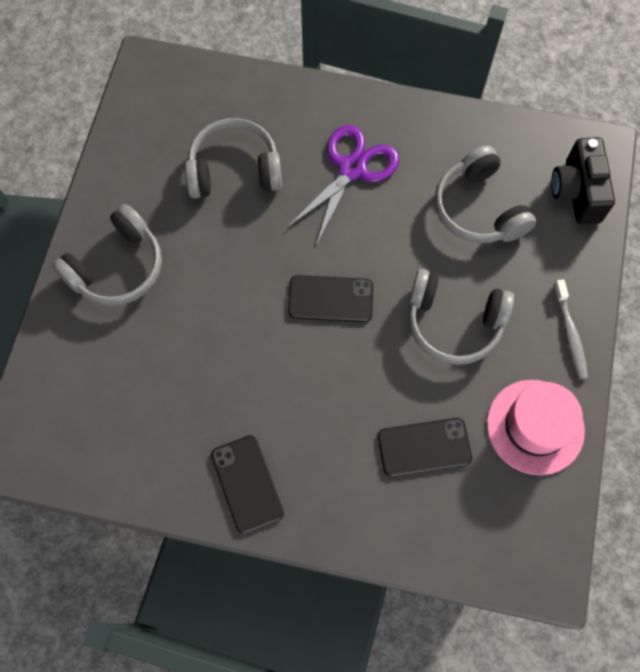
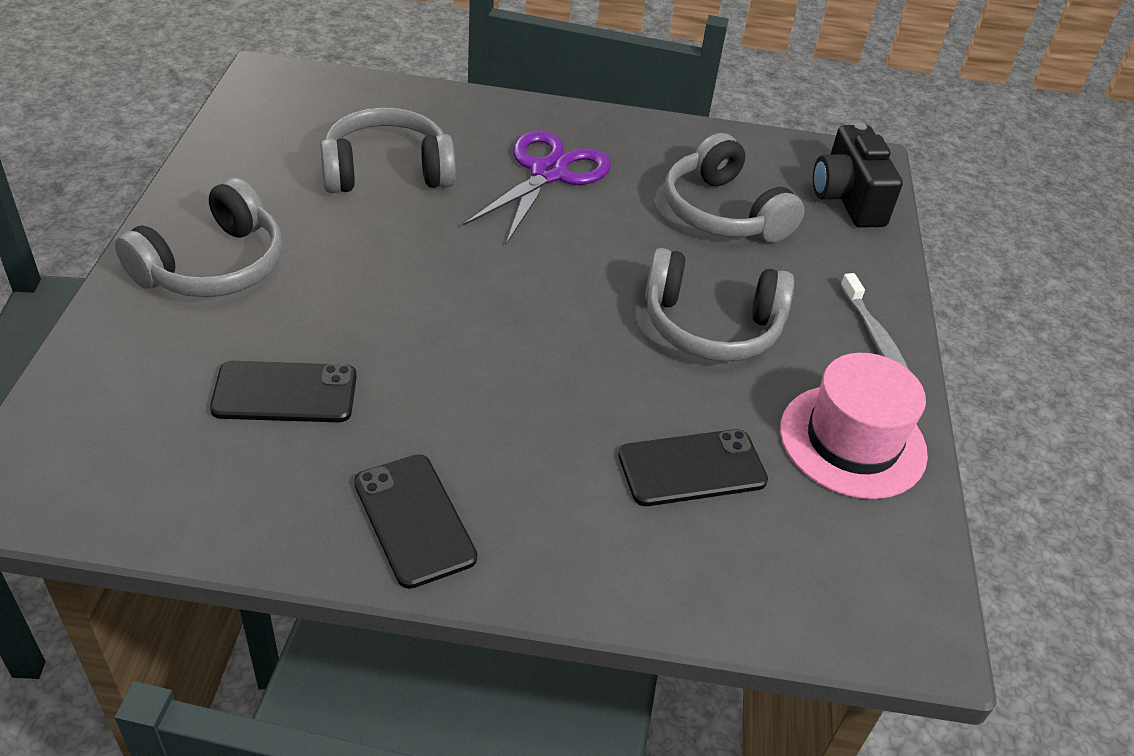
camera: 10 degrees left, 25 degrees down
(330, 299) = (531, 300): black phone -> black phone (285, 393)

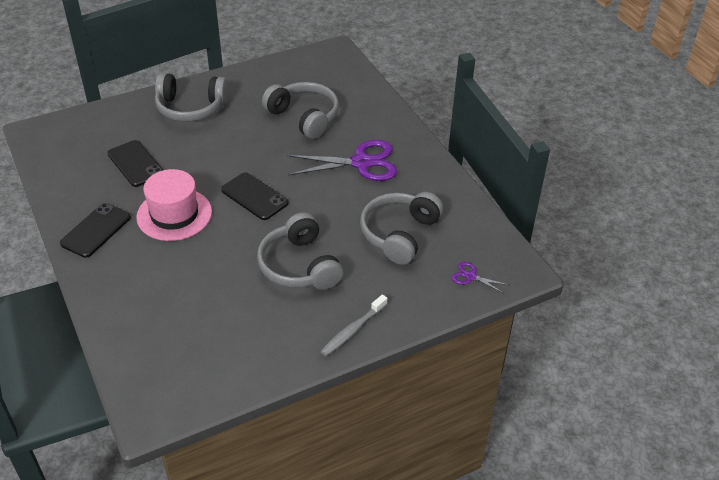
camera: 60 degrees right, 0 degrees up
(692, 468) = (192, 298): black phone -> black phone (254, 196)
(847, 199) = (471, 276): black camera -> purple scissors
(852, 441) = (260, 348): pink hat -> pink hat (174, 214)

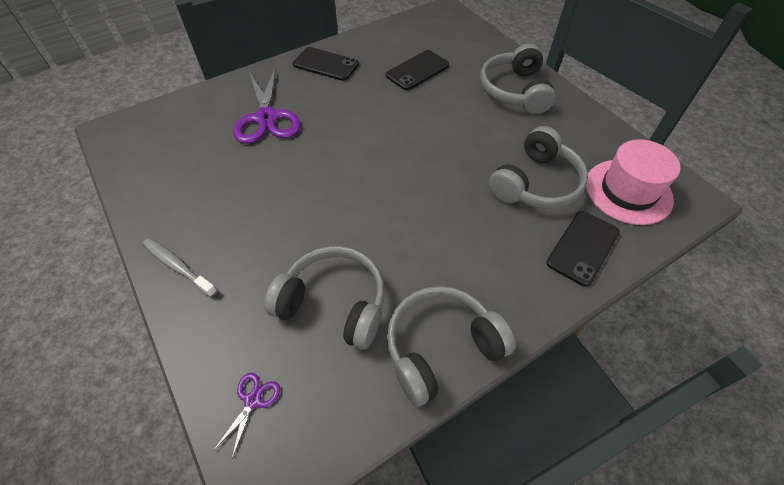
camera: 85 degrees right, 10 degrees up
(174, 214) = (350, 106): pink hat -> pink hat (628, 191)
(254, 196) = (384, 158): black phone -> black phone (583, 247)
(299, 266) = (279, 208): grey headphones -> grey headphones (441, 348)
(361, 163) = (464, 250): purple scissors -> purple scissors (266, 118)

